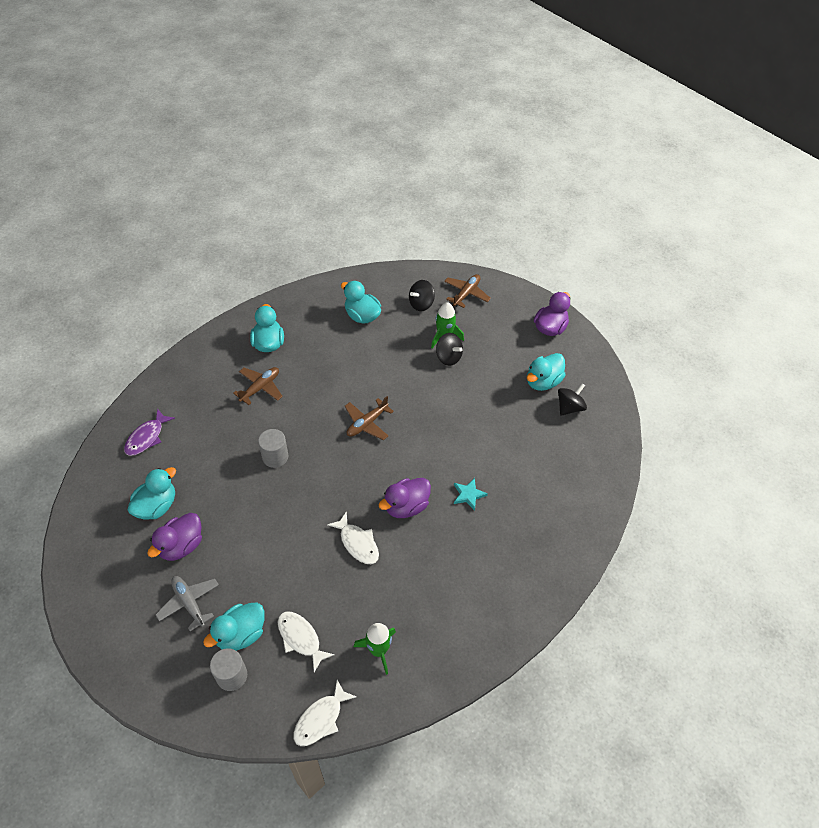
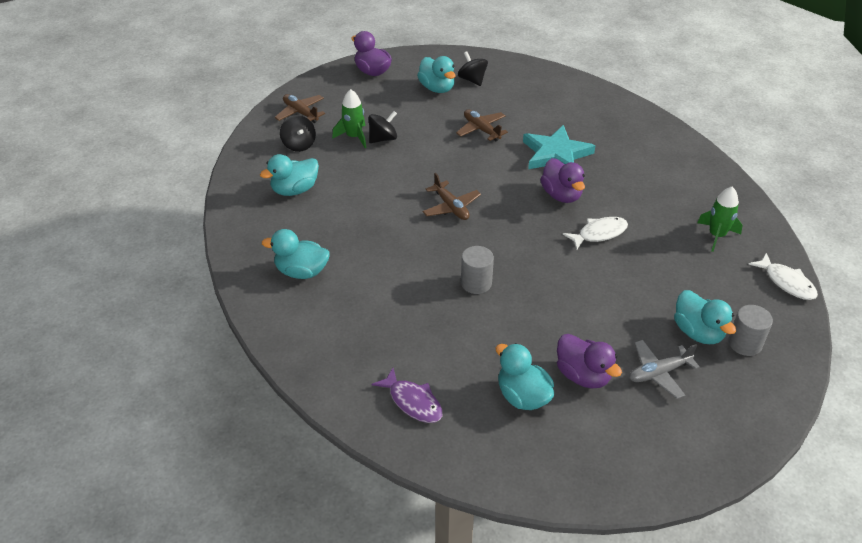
camera: 75 degrees left, 10 degrees down
(260, 388) = (370, 286): brown plane -> brown plane (481, 130)
(300, 638) = (703, 287): white fish -> none
(468, 495) = (556, 154): turquoise star -> turquoise star, size x2.07

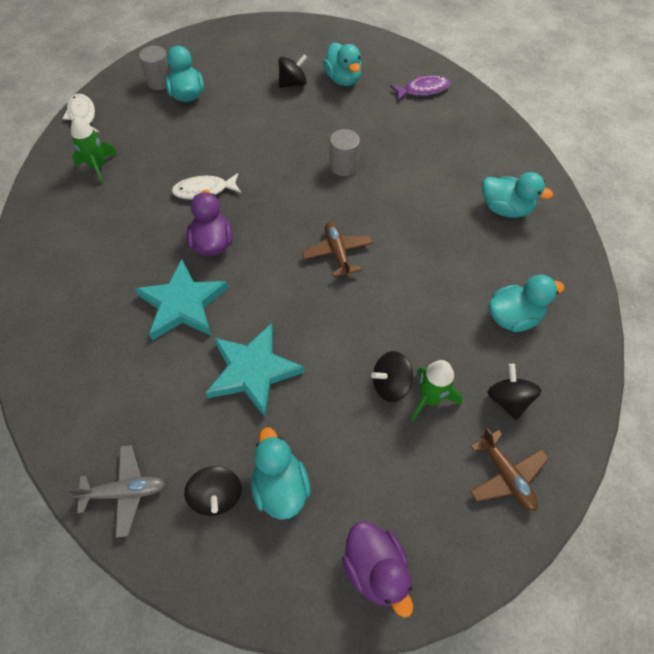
camera: 165 degrees left, 15 degrees up
(413, 402) = (423, 90): purple fish -> purple fish turned 105 degrees clockwise
(481, 130) = (253, 371): brown plane -> turquoise star
(583, 375) = (293, 84): purple duck -> black spinning top
(659, 373) = (238, 76): grey plane -> grey plane (125, 492)

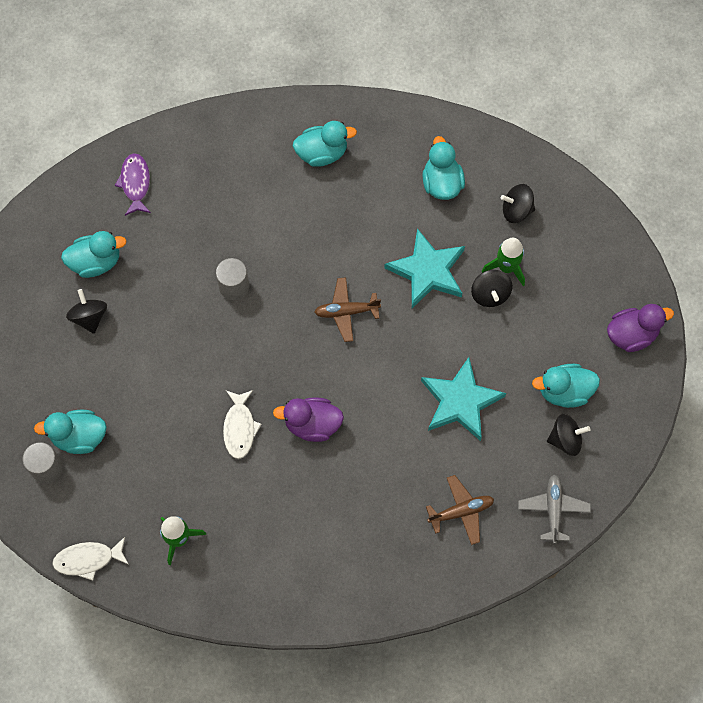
camera: 80 degrees left, 10 degrees up
(183, 304) = (380, 456): turquoise star -> turquoise star (427, 271)
(505, 209) = (322, 153): turquoise duck -> turquoise duck turned 45 degrees clockwise
(506, 475) = (576, 231): brown plane -> brown plane (461, 511)

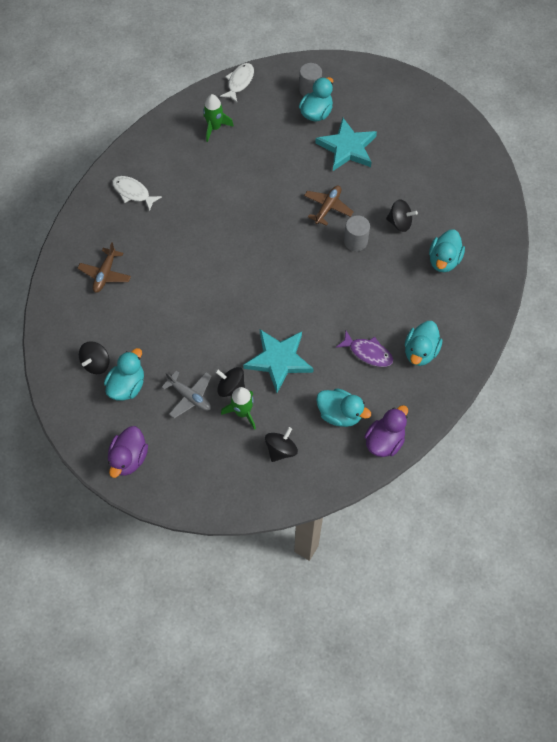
camera: 125 degrees right, 5 degrees down
(89, 317) = (392, 155): black spinning top -> black spinning top (399, 223)
(96, 262) = (429, 178): turquoise duck -> turquoise duck (443, 260)
(135, 183) = (475, 228): purple fish -> purple fish (368, 353)
(240, 428) = (256, 192): white fish -> white fish (133, 193)
(312, 425) = (227, 230): purple duck -> purple duck (384, 441)
(346, 312) = (287, 293): brown plane -> brown plane (327, 207)
(460, 401) = (173, 320): turquoise star -> turquoise star (347, 148)
(553, 509) = (61, 325): grey plane -> grey plane (189, 396)

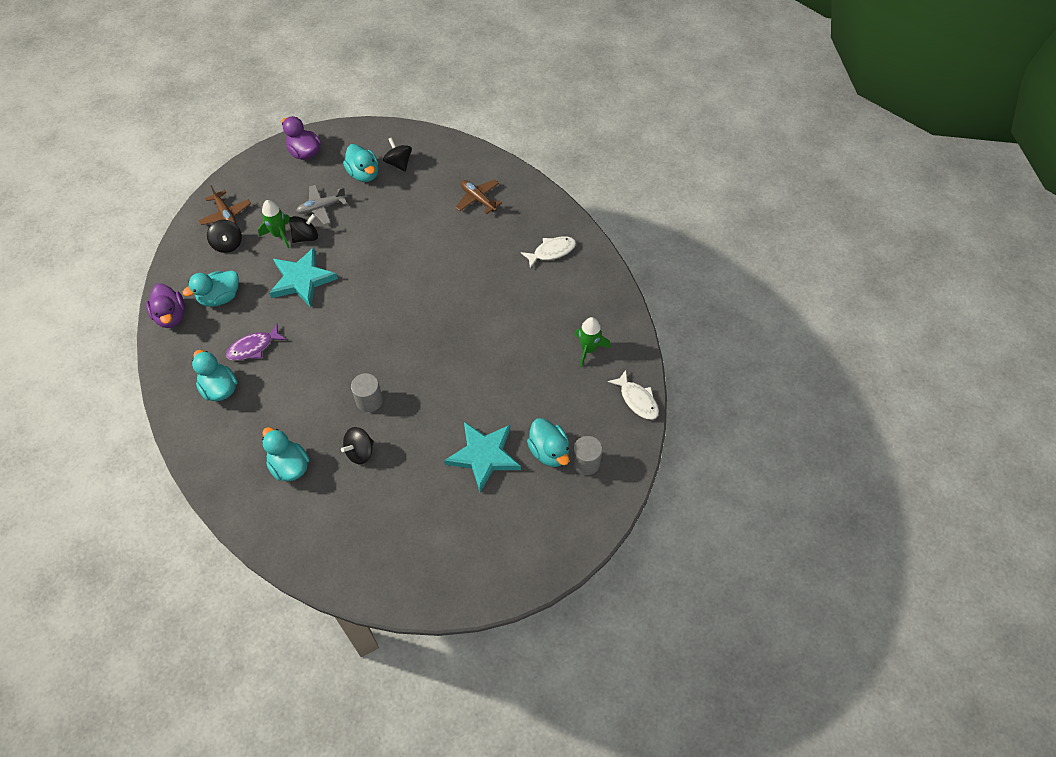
camera: 120 degrees right, 5 degrees down
(327, 207) = (424, 398): brown plane -> brown plane (226, 214)

